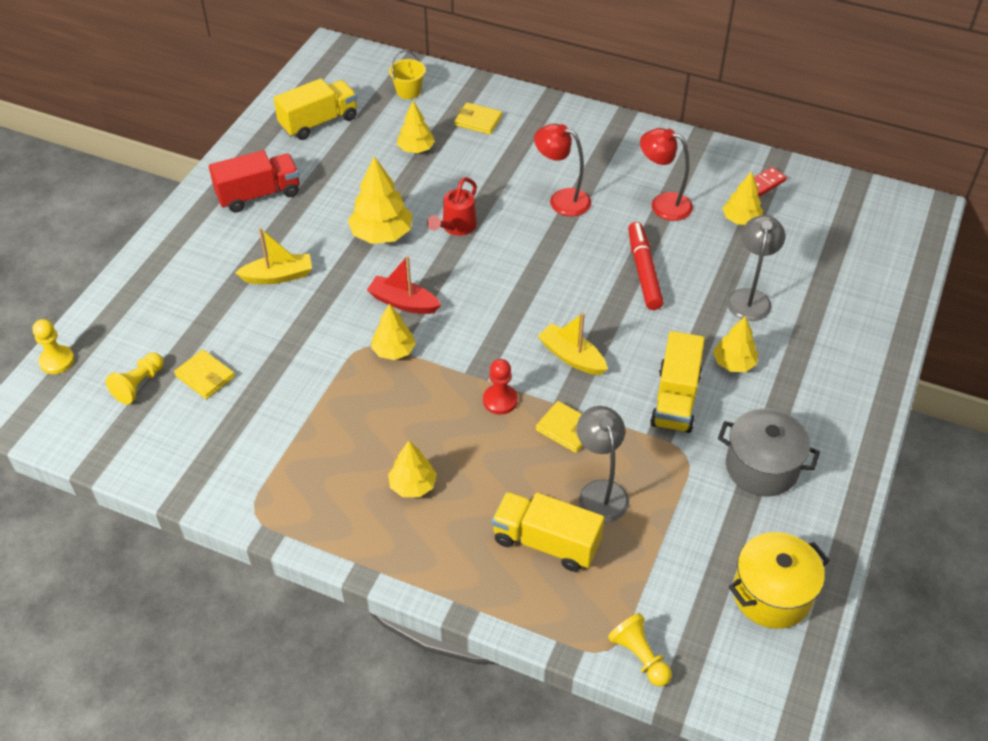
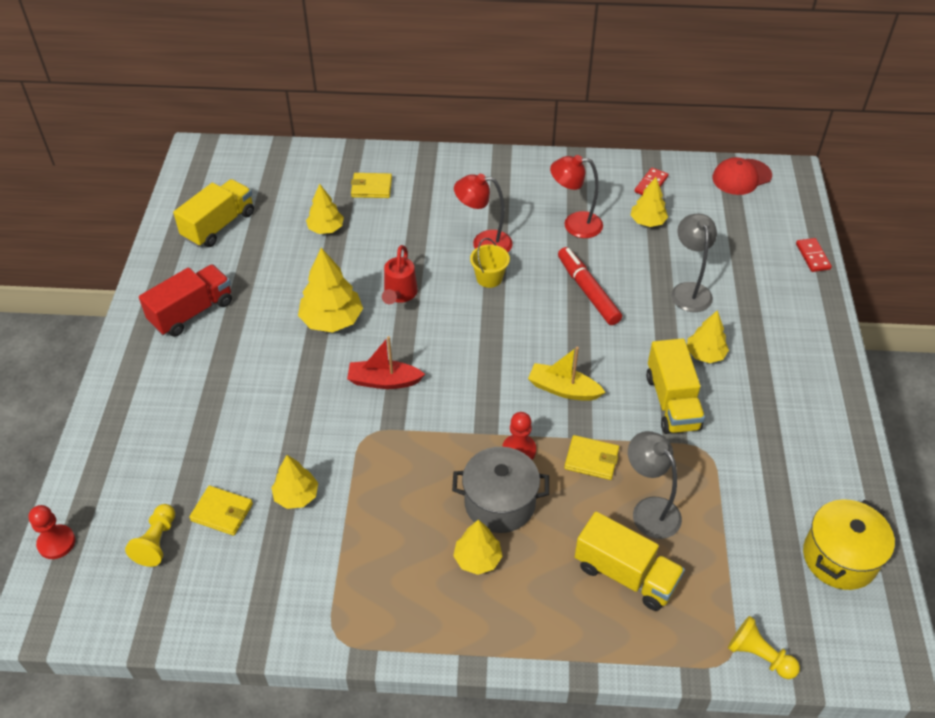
camera: 20 degrees left, 0 degrees up
(57, 361) = (56, 543): yellow pawn -> red pawn
(278, 276) = (249, 389): yellow boat -> none
(393, 351) = (397, 431): yellow tree -> yellow tree (296, 496)
(408, 91) = (292, 175): yellow bucket -> yellow bucket (489, 278)
(546, 542) = (625, 574): yellow truck -> yellow truck turned 150 degrees counterclockwise
(761, 467) = (774, 443): grey pot -> grey pot (500, 503)
(867, 199) = (741, 177): none -> red cap
(903, 298) = (813, 256): none -> red domino

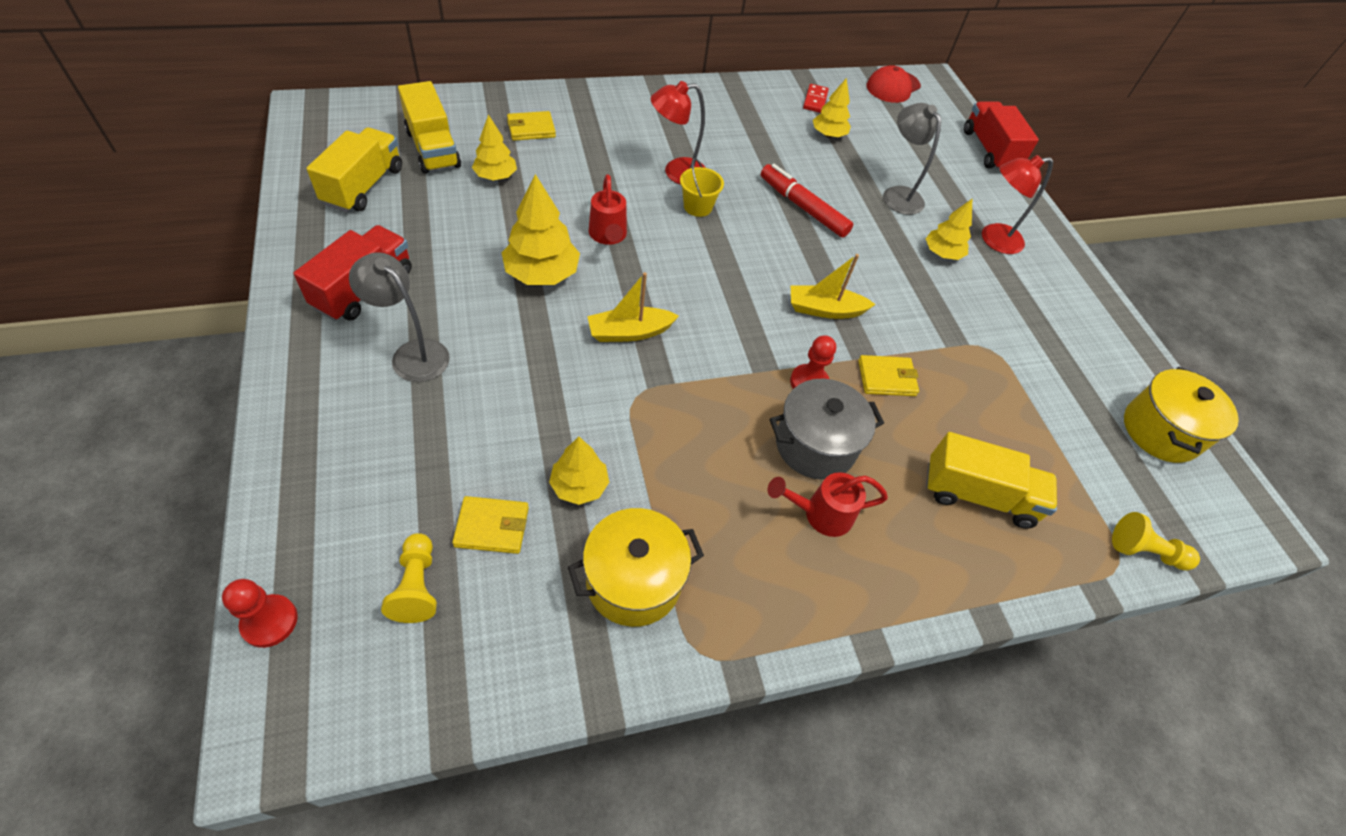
camera: 25 degrees left, 5 degrees up
(309, 574) = (633, 581): none -> yellow pot
(384, 381) = (630, 332): red boat -> yellow boat
(477, 559) = (819, 514): yellow tree -> red watering can
(574, 224) = (760, 144): red lamp -> red lamp (993, 240)
(649, 510) = (967, 420): grey lamp -> grey lamp (412, 353)
(672, 402) = (935, 305): yellow truck -> yellow truck (433, 149)
(813, 256) = (989, 150): red domino -> red truck

